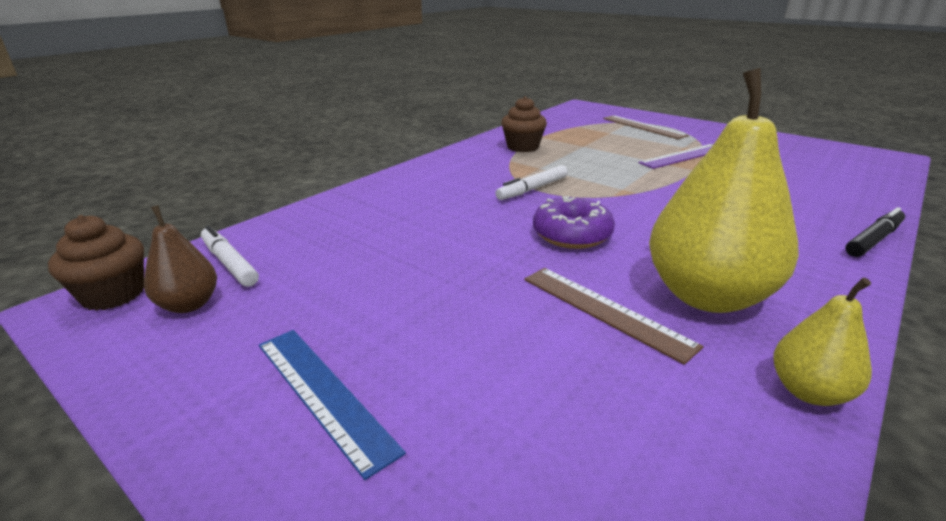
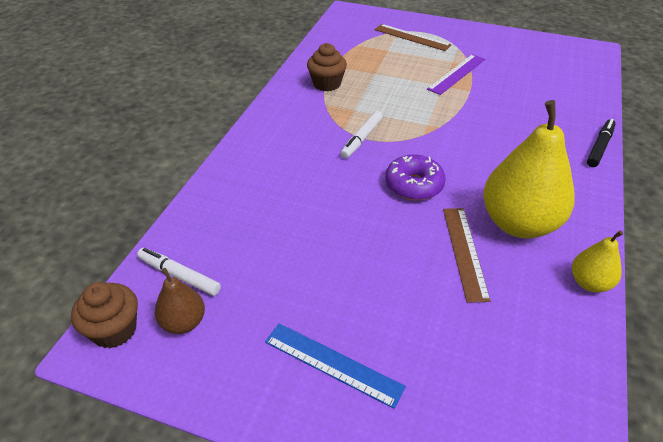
camera: 20 degrees left, 15 degrees up
(604, 311) = (464, 252): brown ruler -> brown ruler turned 60 degrees clockwise

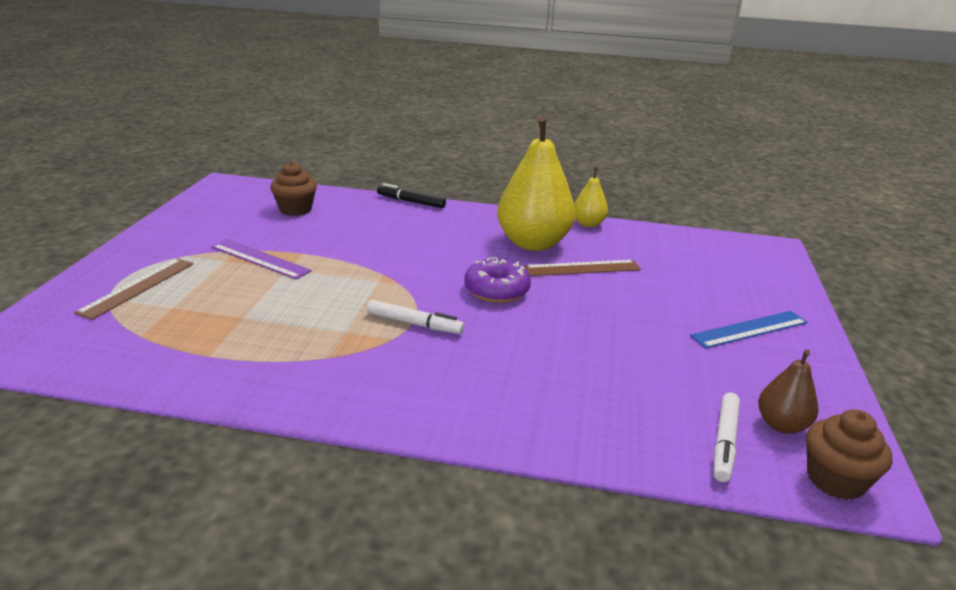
camera: 100 degrees left, 15 degrees down
(326, 84) = (268, 358): brown cupcake -> brown cupcake (295, 209)
(333, 364) = (749, 329): blue ruler -> blue ruler turned 45 degrees clockwise

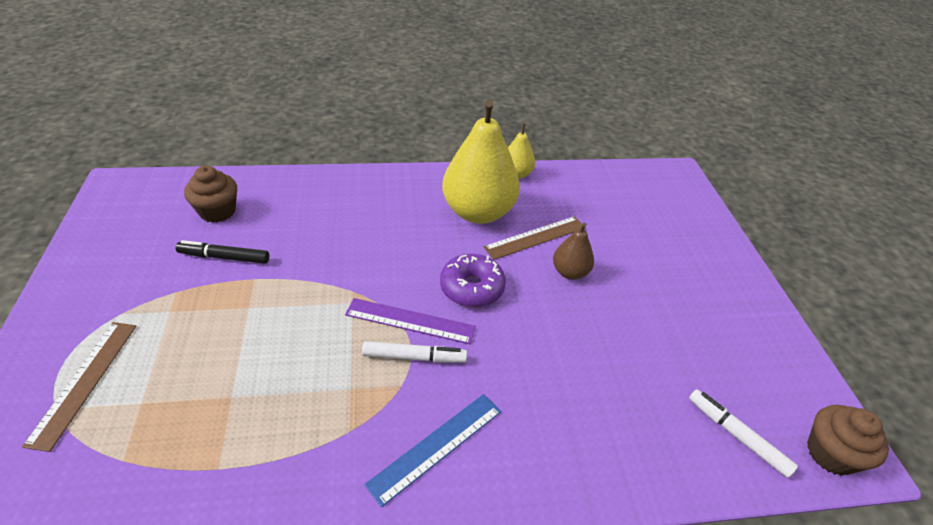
camera: 20 degrees left, 15 degrees up
(260, 259) = (211, 299): purple ruler -> purple ruler (410, 321)
(411, 202) = (336, 175): black marker -> black marker (224, 257)
(724, 442) = (737, 435): white marker -> white marker turned 135 degrees clockwise
(749, 329) = (700, 285): blue ruler -> blue ruler (436, 446)
(781, 425) = (769, 399): brown pear -> brown pear (570, 272)

